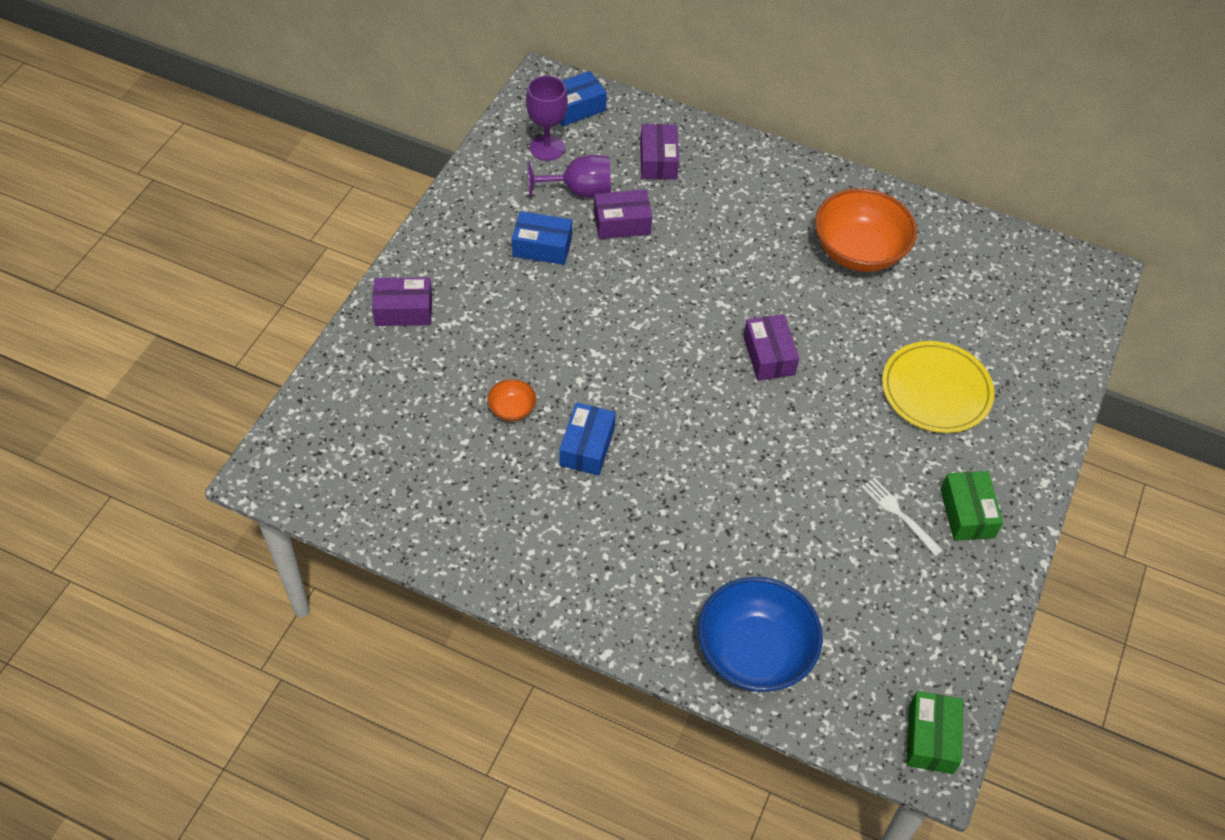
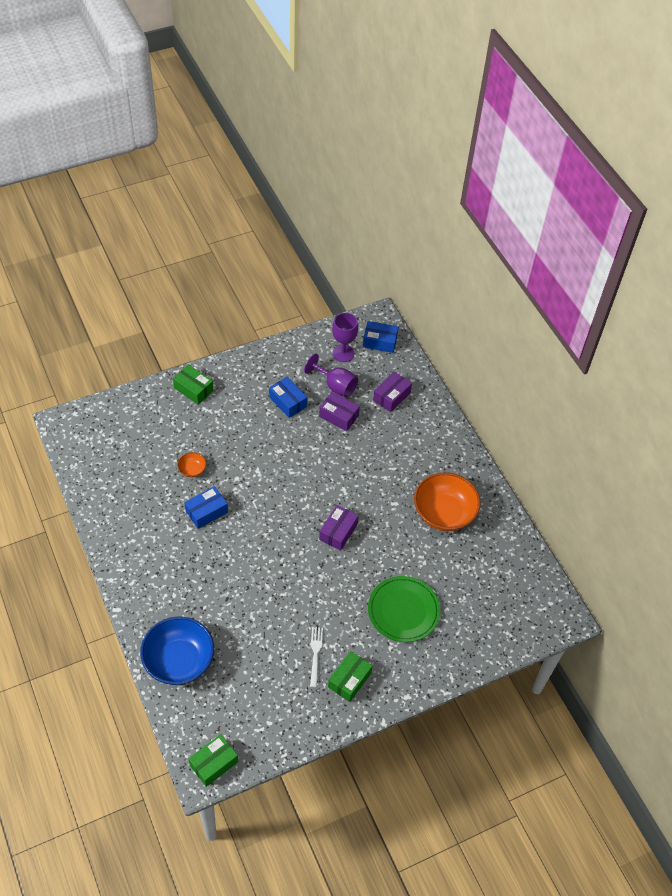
camera: 40 degrees right, 0 degrees up
(403, 310) = (193, 389): purple box -> green box
(936, 390) = (403, 610): yellow plate -> green plate

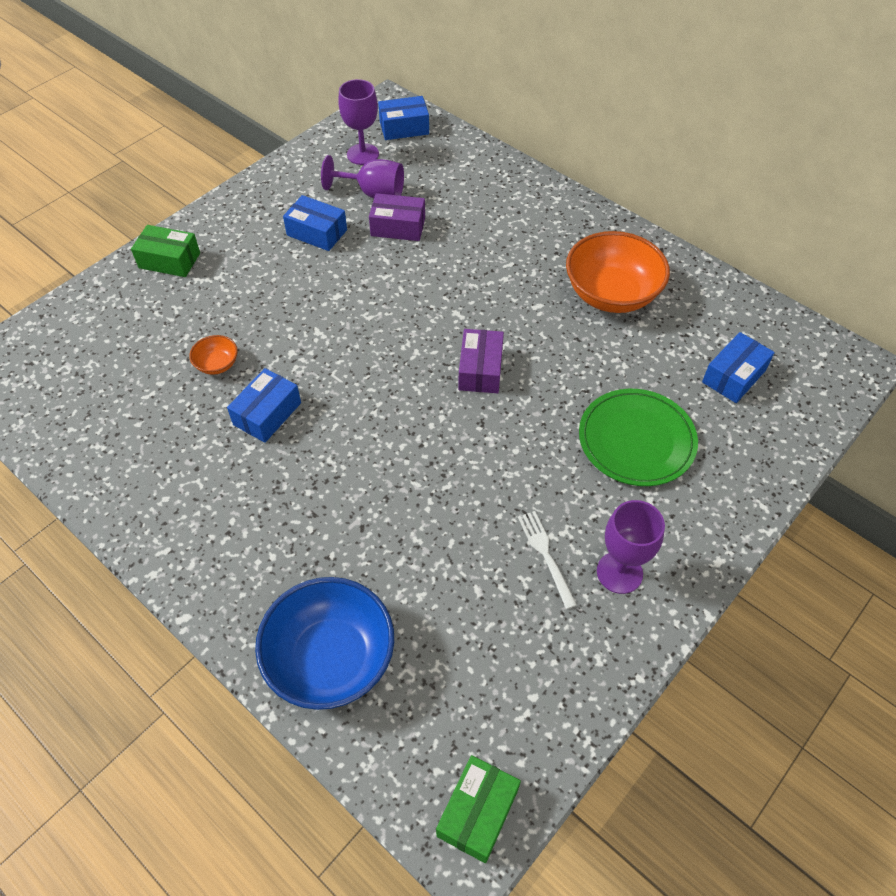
camera: 20 degrees left, 0 degrees up
(349, 680) = (619, 572): green box -> purple goblet
(391, 396) = (456, 182): purple box -> none
(485, 595) = (733, 376): none -> blue box

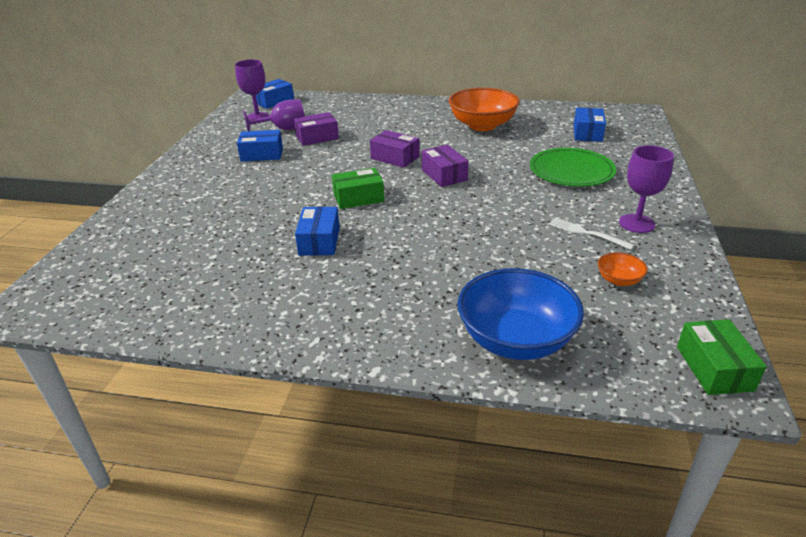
camera: 30 degrees left, 20 degrees down
(169, 260) = (156, 197): green box -> green box (358, 198)
(217, 364) = (252, 232): orange bowl -> orange bowl (619, 280)
(452, 309) = (395, 158): none -> purple box

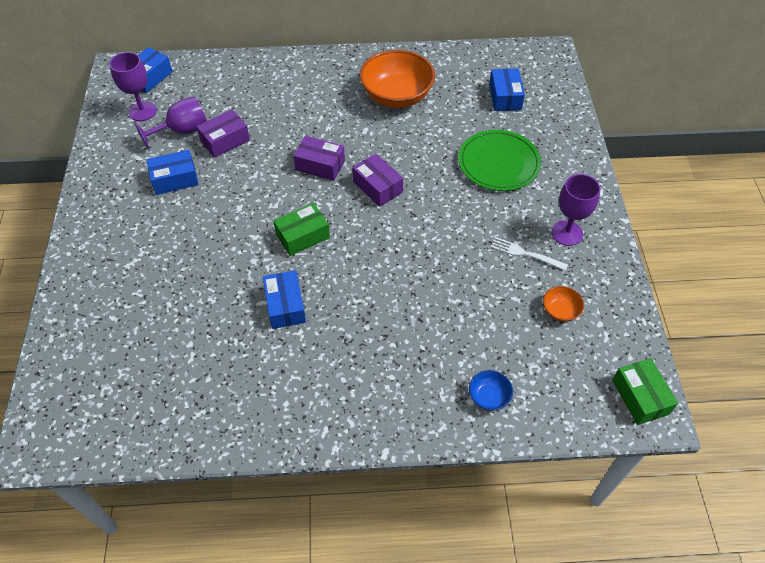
camera: 15 degrees left, 20 degrees up
(515, 340) = (489, 396): blue bowl -> blue bowl, size x0.44

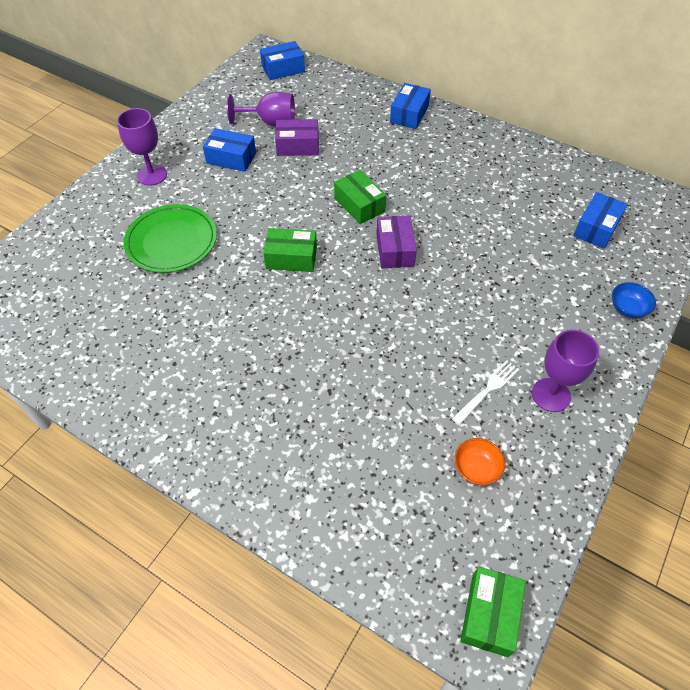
camera: 35 degrees right, 0 degrees up
(142, 111) = (254, 93): purple goblet -> purple goblet (152, 175)
(285, 306) = (225, 309): blue box -> blue box (409, 114)
(320, 165) = (359, 205): purple box -> green box
(396, 96) = (483, 177): orange bowl -> none
(489, 396) = (330, 505): blue bowl -> blue bowl (628, 308)
(498, 163) = (535, 288): green plate -> green plate (171, 241)
(525, 254) = (487, 390): white fork -> white fork turned 75 degrees clockwise

